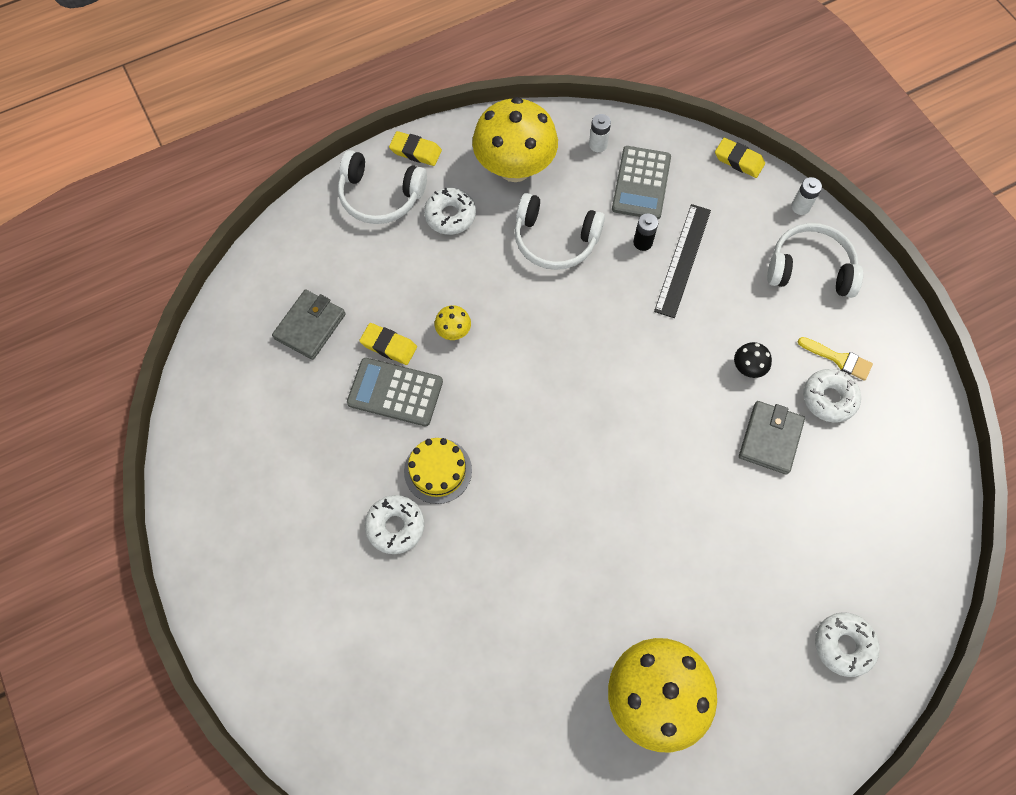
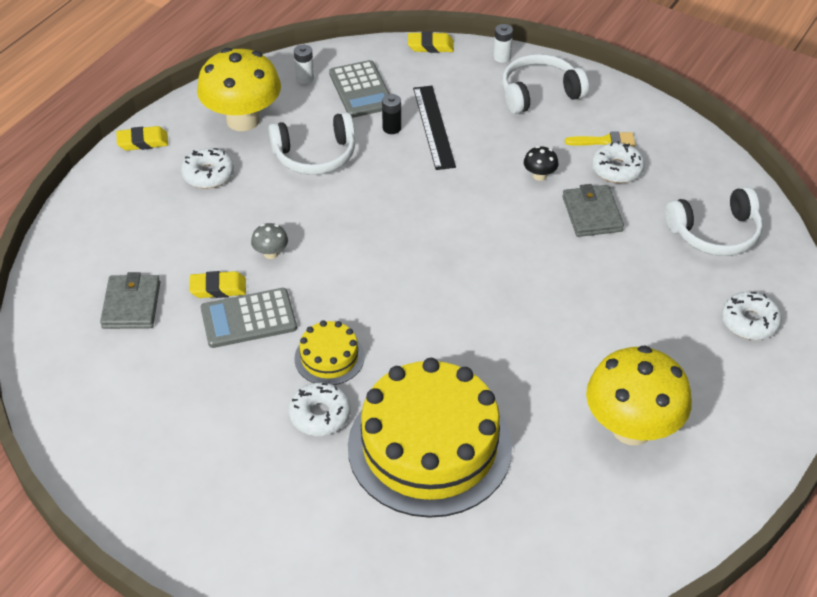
camera: 30 degrees left, 20 degrees down
(380, 196) = (132, 186): white headphones -> white headphones (715, 233)
(453, 331) = (271, 253): yellow mushroom -> grey mushroom
(466, 612) = (429, 446): none -> yellow cake

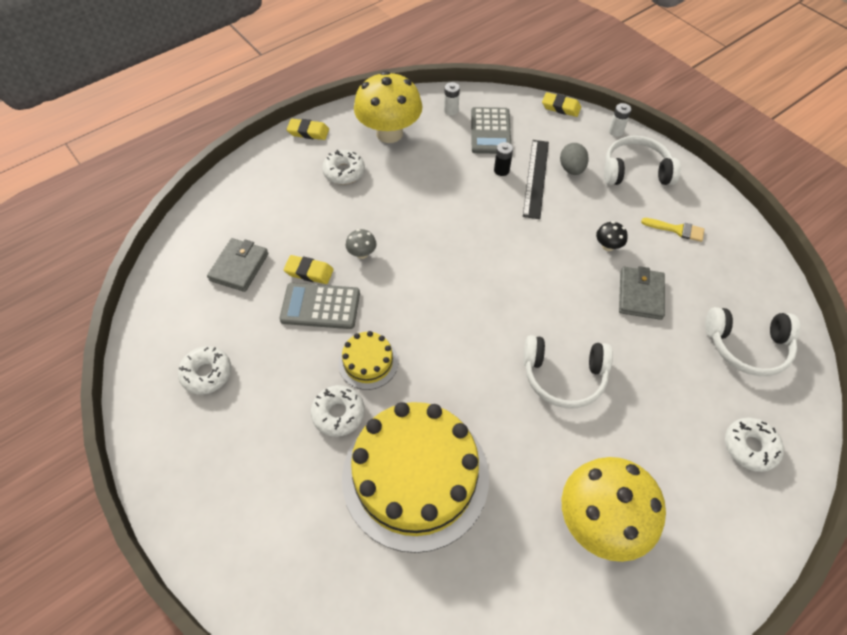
camera: 20 degrees right, 10 degrees up
(315, 155) = (432, 178): white headphones -> white headphones (564, 376)
(469, 108) = (571, 169): none -> grey egg
(617, 169) = (678, 258): white donut -> white donut (207, 373)

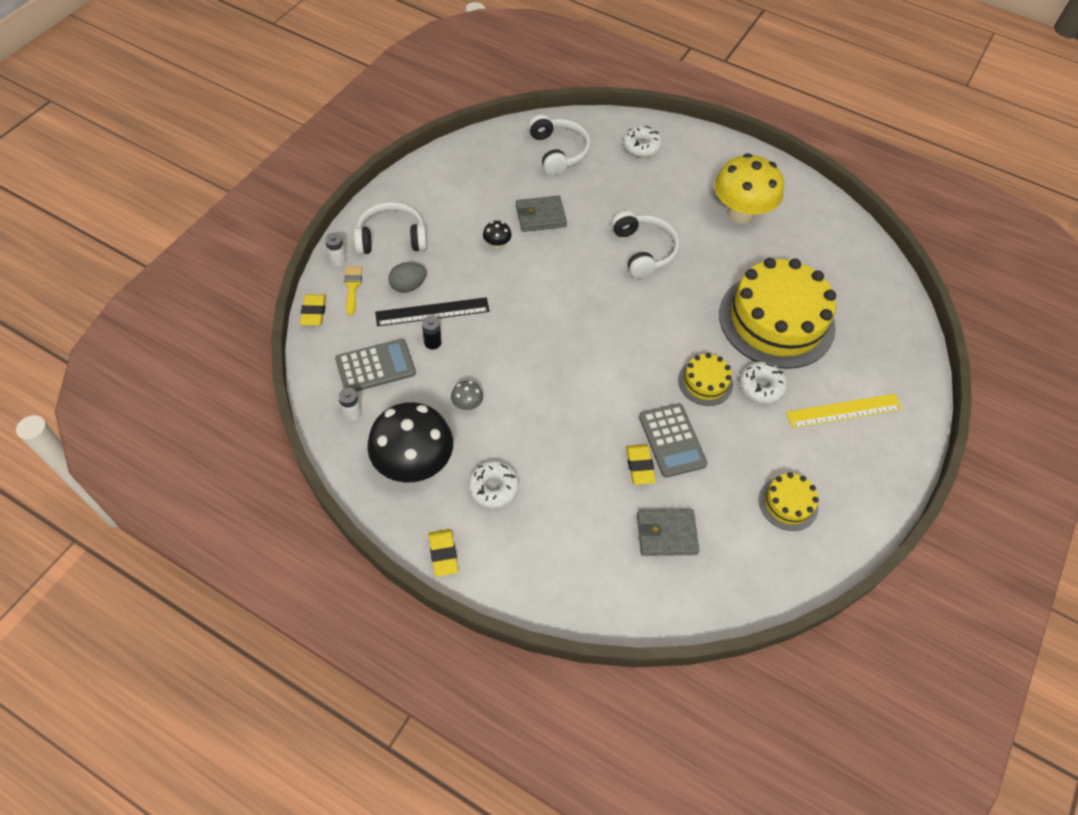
camera: 115 degrees left, 0 degrees up
(207, 373) = (788, 503): white donut -> yellow cake
(268, 486) = (844, 411): none -> yellow ruler
(362, 253) = (595, 429): grey mushroom -> grey mushroom (467, 404)
(389, 133) = (414, 464): yellow mushroom -> black mushroom
(635, 171) = (391, 238): white headphones -> white headphones turned 105 degrees clockwise
(677, 230) = (456, 201): yellow brush -> yellow brush (352, 287)

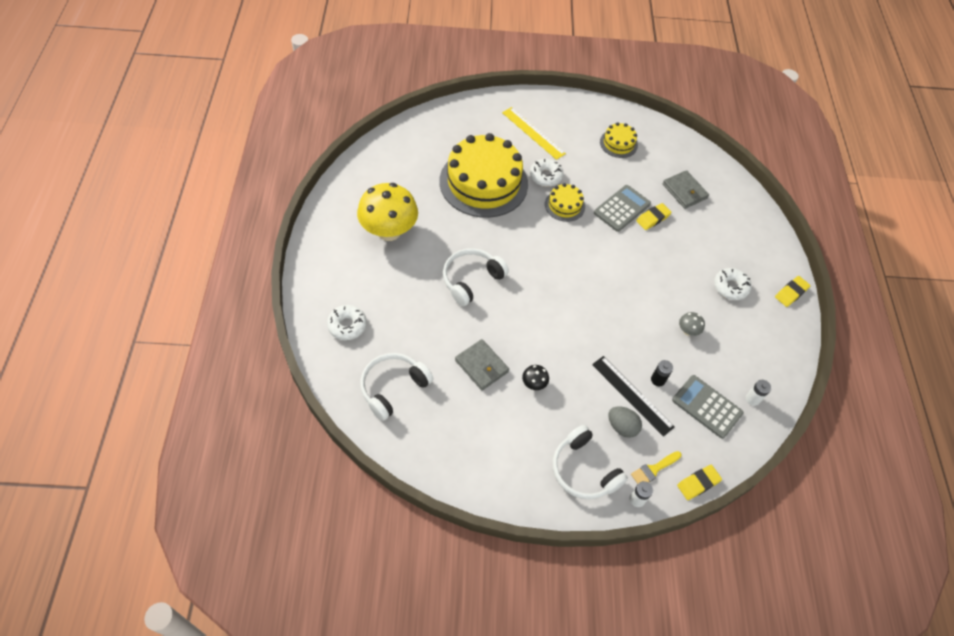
camera: 120 degrees left, 0 degrees up
(414, 464) = (753, 339): black mushroom -> none

